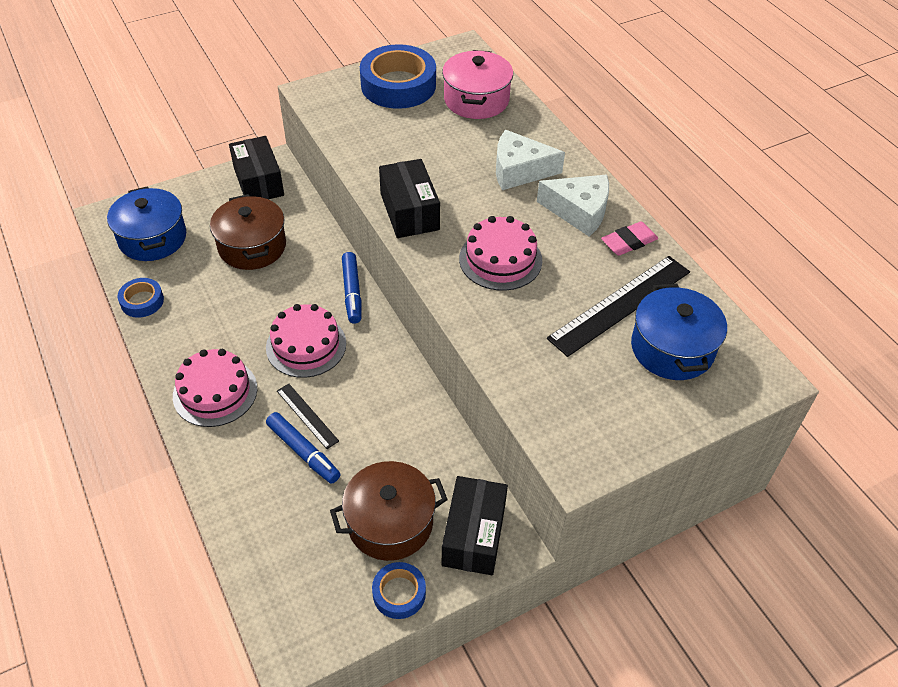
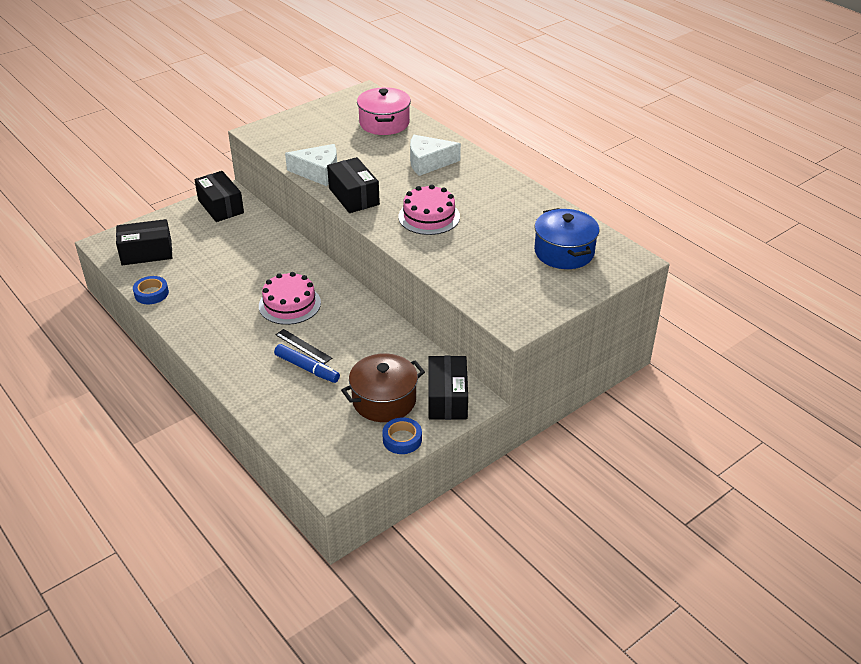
camera: 10 degrees left, 10 degrees down
(152, 238) = (146, 253): blue pot -> black box
(215, 392) = (228, 342): pink cake -> none
(252, 246) = (228, 248): brown pot -> none
(352, 292) = (315, 267): blue marker -> none
(398, 85) = (322, 120): blue tape -> none
(579, 211) = (478, 182): white cheese -> white cheese (318, 172)
(620, 304) = (521, 232): black ruler -> none
(629, 242) = (519, 195): pink eraser -> none

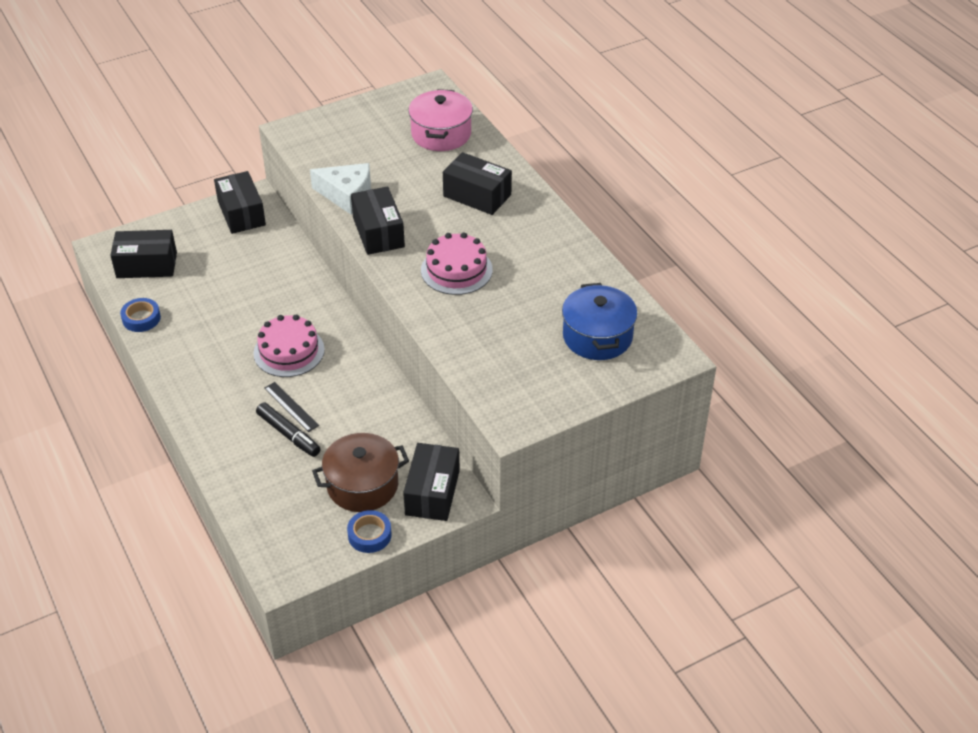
camera: 10 degrees right, 5 degrees up
(307, 368) = (288, 434): blue marker -> black marker
(428, 162) = (477, 195): white cheese -> black box

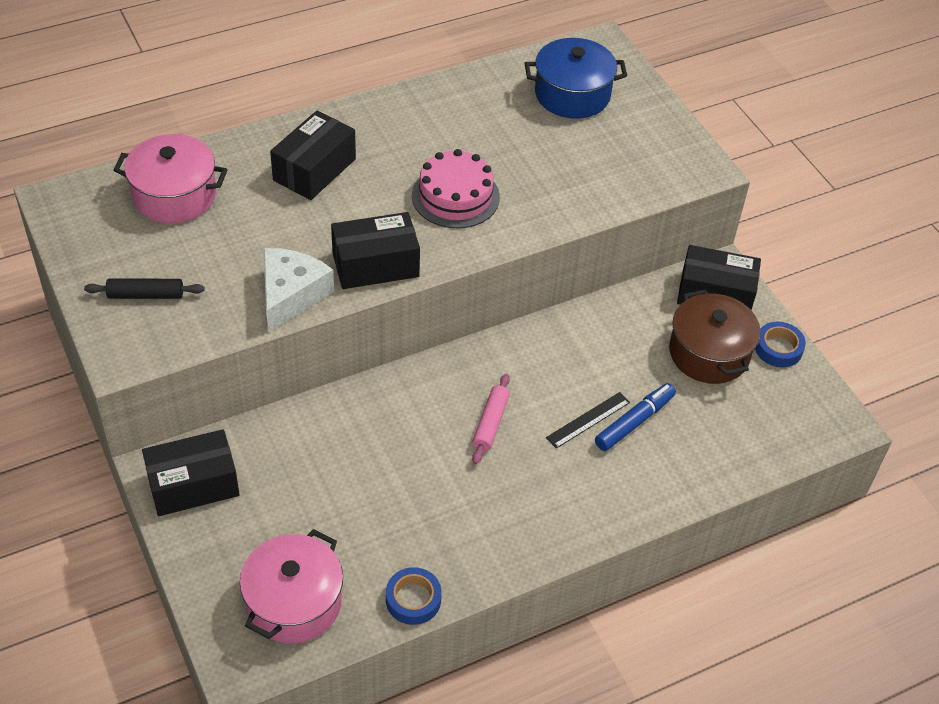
camera: 90 degrees left, 5 degrees up
(146, 265) = (294, 602): black box -> pink pot
(288, 434) = (634, 422): black marker -> blue marker
(289, 351) = (490, 423): pink cake -> pink rolling pin
(345, 133) = (146, 295): none -> black rolling pin

